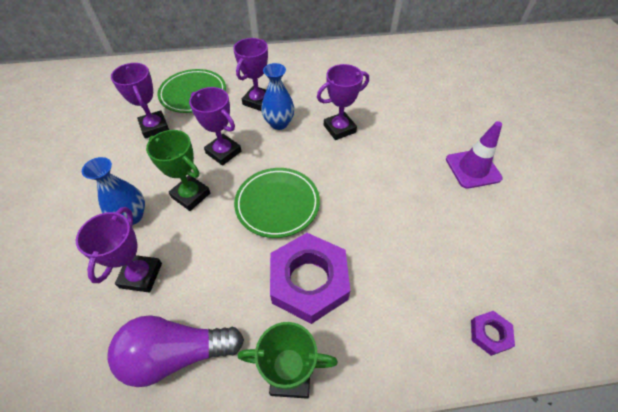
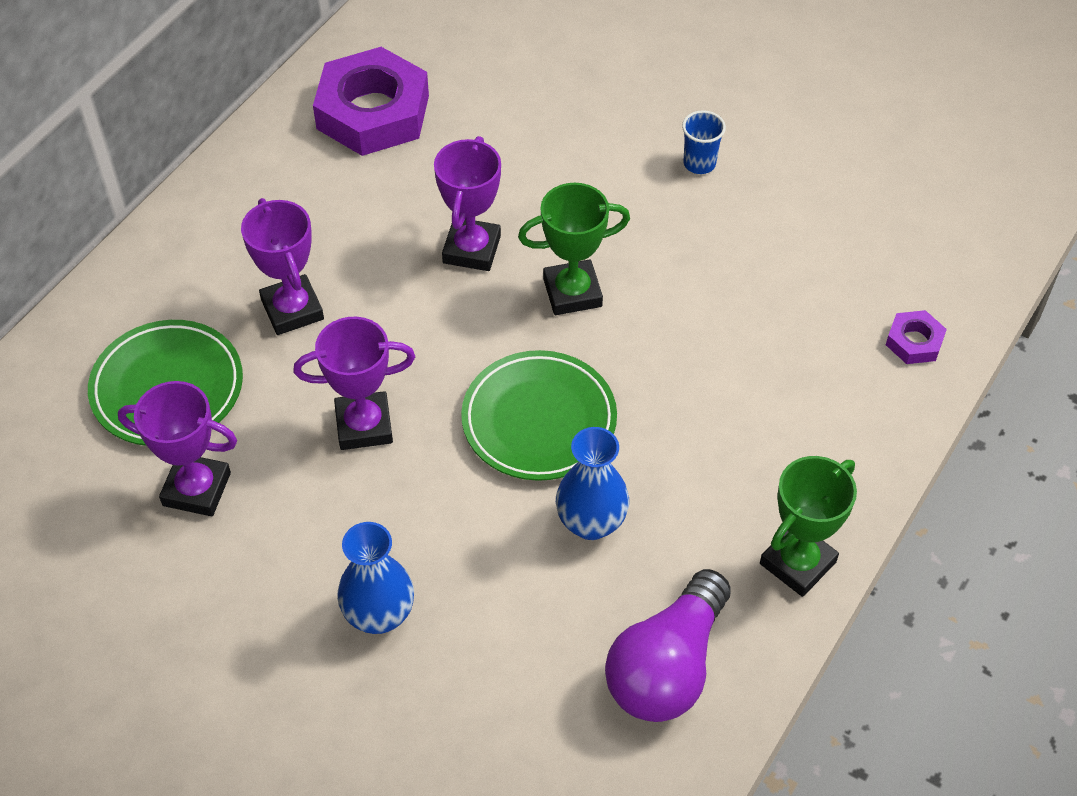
camera: 50 degrees left, 0 degrees up
(141, 275) = (506, 652): purple trophy -> none
(191, 195) = (413, 517): green trophy -> green trophy (572, 292)
(279, 123) = (377, 315): blue vase -> blue vase (591, 522)
(309, 281) = (694, 465): purple nut -> purple nut (373, 112)
(473, 169) = (699, 163): purple traffic cone -> blue cup

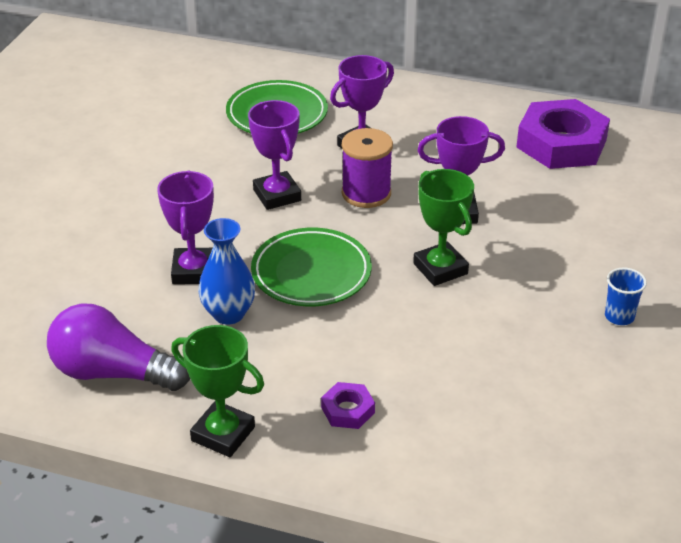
camera: 75 degrees right, 15 degrees down
(196, 489) = (204, 141): purple trophy -> purple trophy (193, 271)
(379, 615) = (128, 231): blue vase -> none
(398, 328) = (366, 193): none -> purple spool
(914, 342) = (488, 484): purple nut -> purple nut (348, 410)

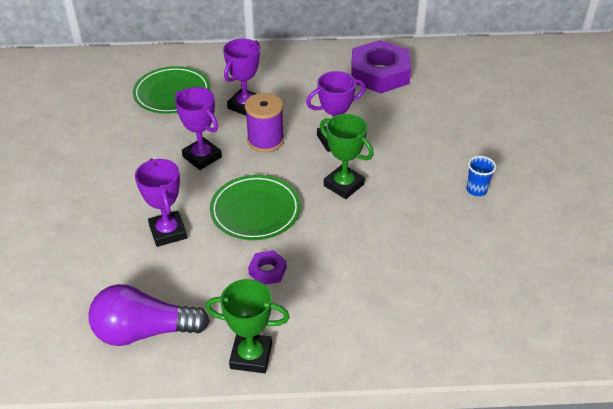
camera: 20 degrees left, 5 degrees up
(228, 314) = (210, 259): blue vase -> none
(348, 410) = (331, 310): purple nut -> purple nut (267, 271)

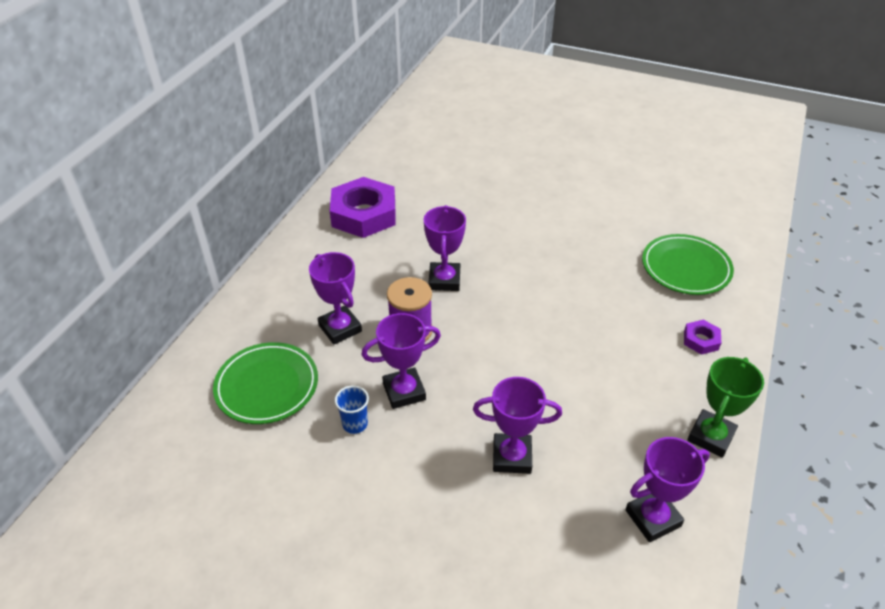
camera: 65 degrees left, 0 degrees up
(144, 331) = (653, 518): purple light bulb -> purple trophy
(255, 211) = (516, 373): green plate -> green plate (685, 268)
(267, 271) = (605, 390): purple nut -> purple nut (701, 340)
(344, 185) = (513, 296): green trophy -> none
(476, 190) = (565, 219): blue cup -> blue cup (355, 424)

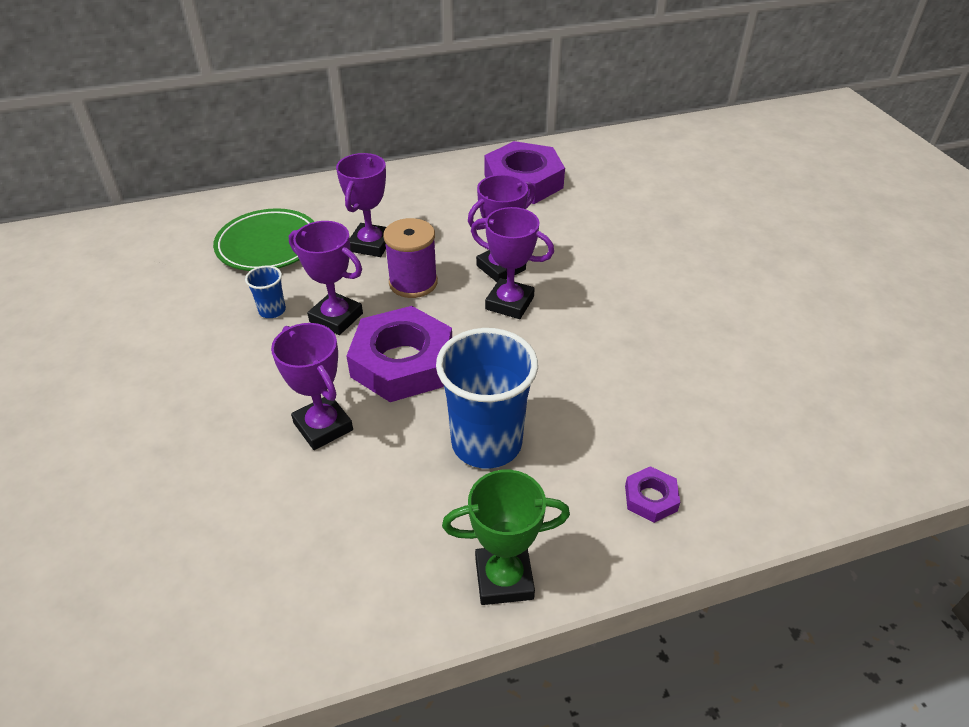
camera: 50 degrees right, 0 degrees up
(488, 382) = (402, 362): none -> purple nut
(600, 383) = (486, 443): none -> blue cup
(653, 518) = (336, 578): purple trophy -> purple trophy (509, 303)
(685, 268) = (755, 428): green plate -> none

